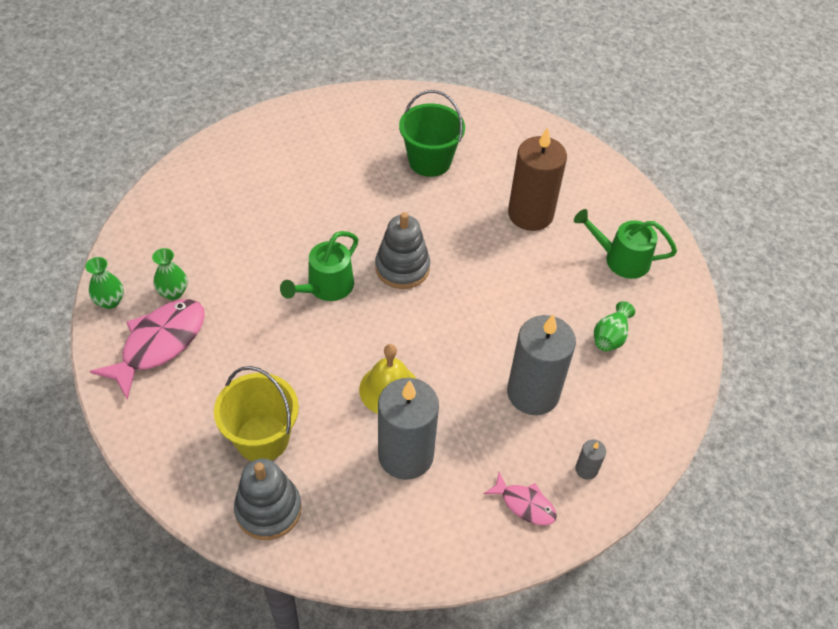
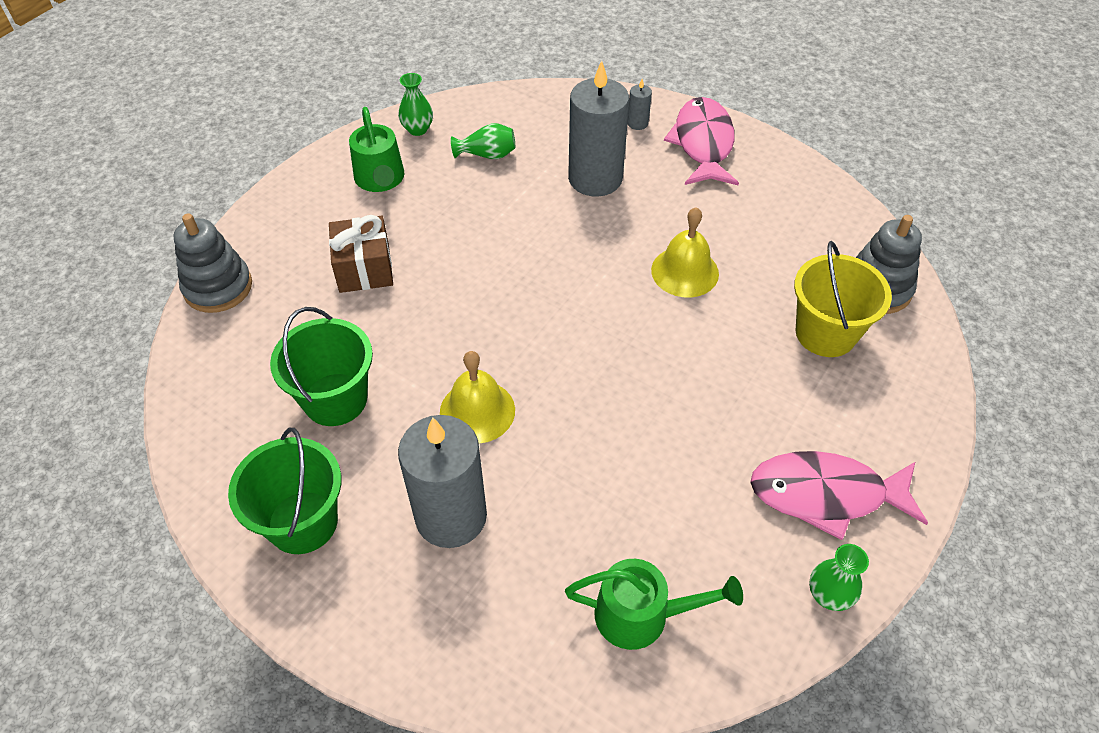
camera: 120 degrees left, 0 degrees up
(173, 292) = (754, 534): green vase -> green vase (417, 129)
(326, 287) = (614, 388): green watering can -> green watering can (642, 615)
(359, 121) = (303, 522): none -> green bucket
(367, 216) = (477, 411): none -> yellow bell
(402, 268) = (530, 337): grey stacking toy -> grey stacking toy (218, 287)
(405, 455) = (736, 228): grey candle -> grey candle (451, 516)
(525, 504) = (703, 143): pink fish -> pink fish, size x1.85
(530, 214) = (364, 269): brown candle -> brown gift

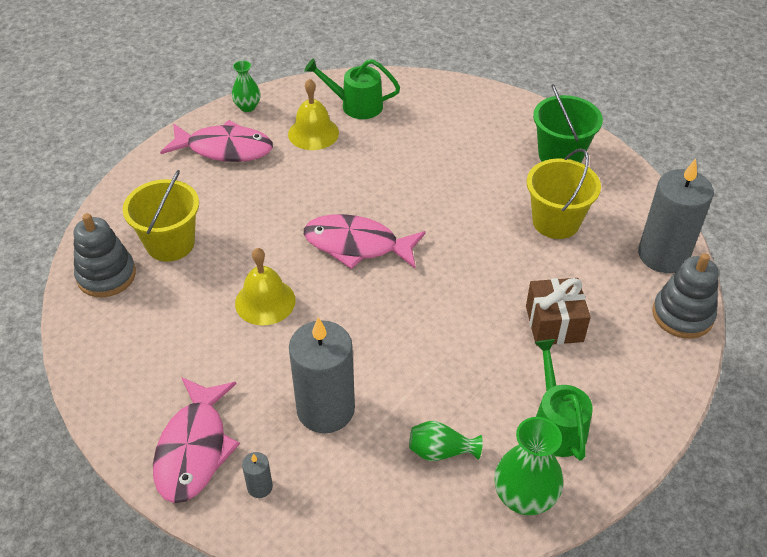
camera: 175 degrees left, 5 degrees down
(335, 399) = (556, 222): green bucket -> yellow bucket
(417, 129) = (524, 497): green vase -> green vase, size x1.63
(451, 516) = (466, 152): grey candle -> grey candle (663, 255)
(477, 411) = (450, 208): yellow bell -> yellow bell (313, 133)
(594, 347) = (357, 245): none -> pink fish

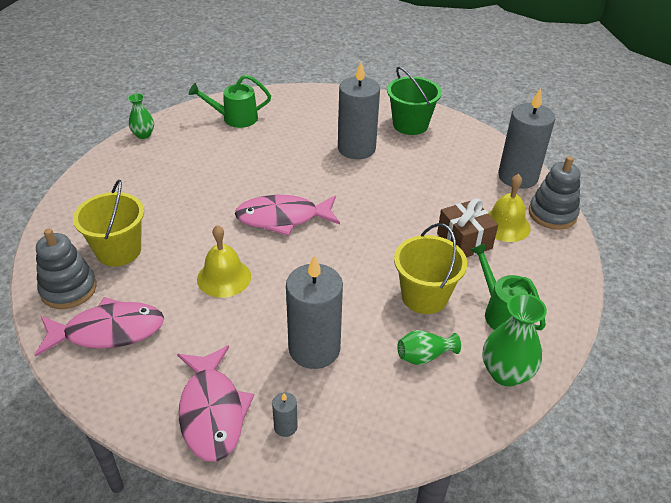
camera: 20 degrees left, 5 degrees down
(225, 149) = (137, 169): pink fish -> pink fish (108, 331)
(313, 133) = (208, 144): yellow bell -> yellow bell (505, 225)
(480, 174) = (356, 148): none -> grey candle
(556, 222) = (429, 170): yellow bucket -> yellow bucket (424, 296)

